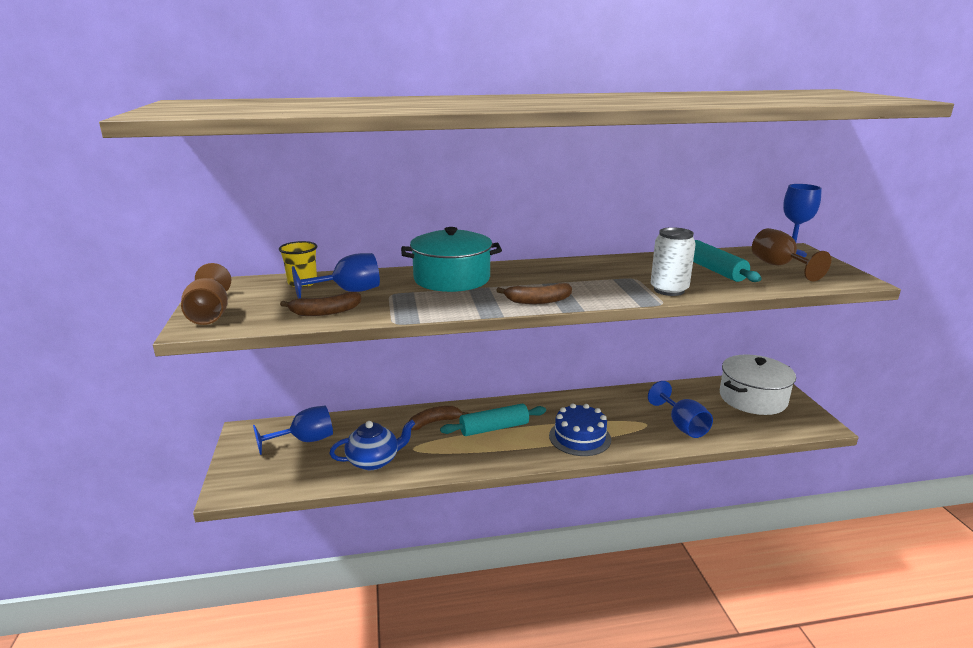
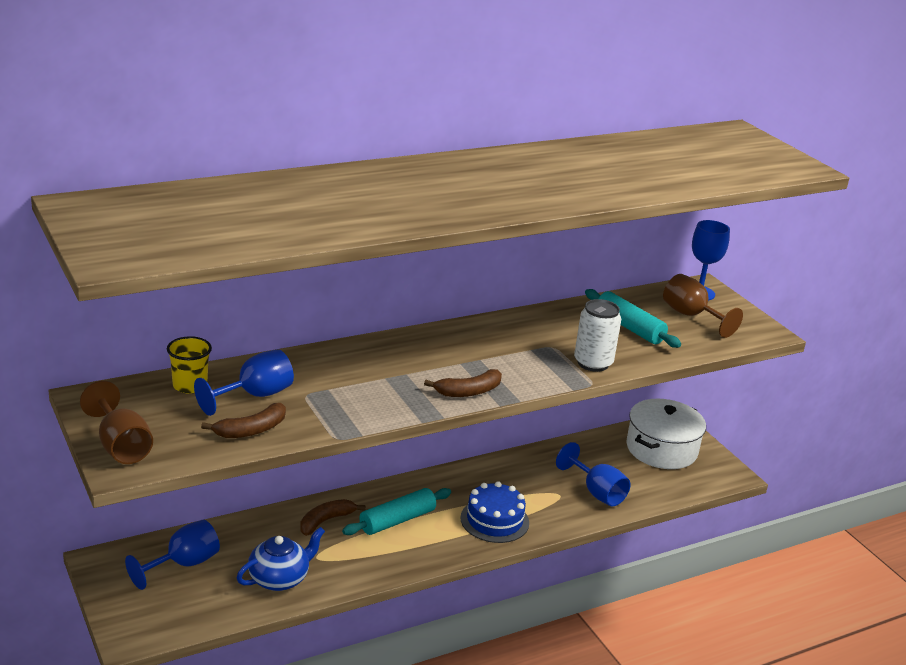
camera: 20 degrees left, 5 degrees up
(452, 279) = (359, 364): turquoise pot -> none

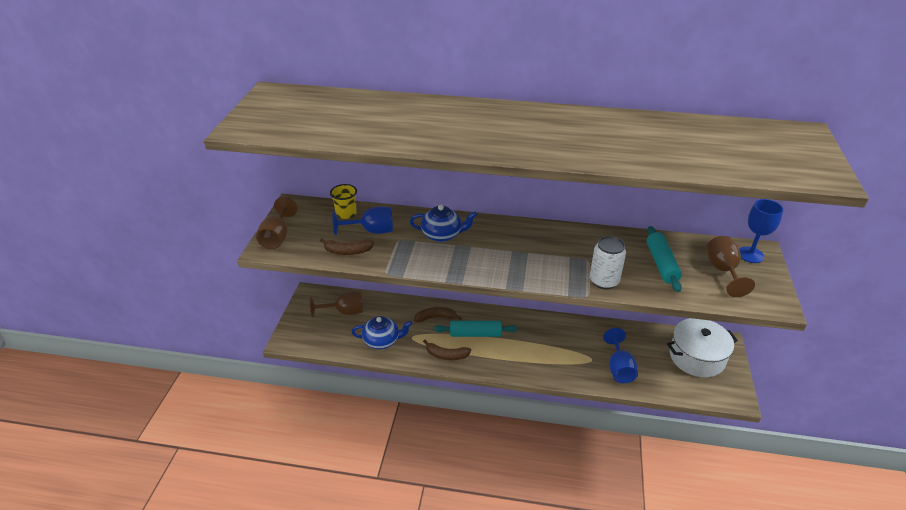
camera: 40 degrees right, 10 degrees up
(183, 564) = (344, 312): blue goblet -> brown goblet
(355, 371) = (442, 235): none -> blue teapot
(468, 391) = (496, 272): brown banana -> brown banana (446, 355)
(494, 520) = (533, 358): blue cake -> none

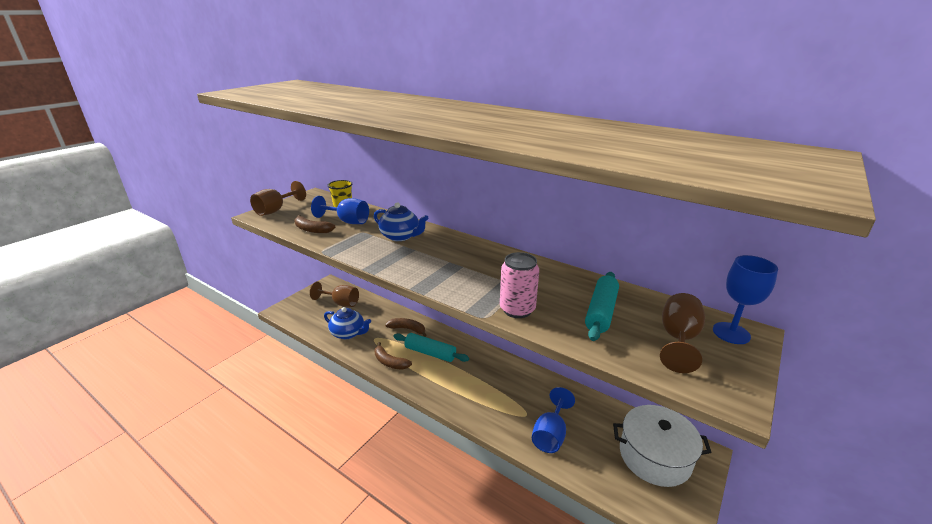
camera: 25 degrees right, 10 degrees down
(604, 281) = (517, 309): white can -> pink can

